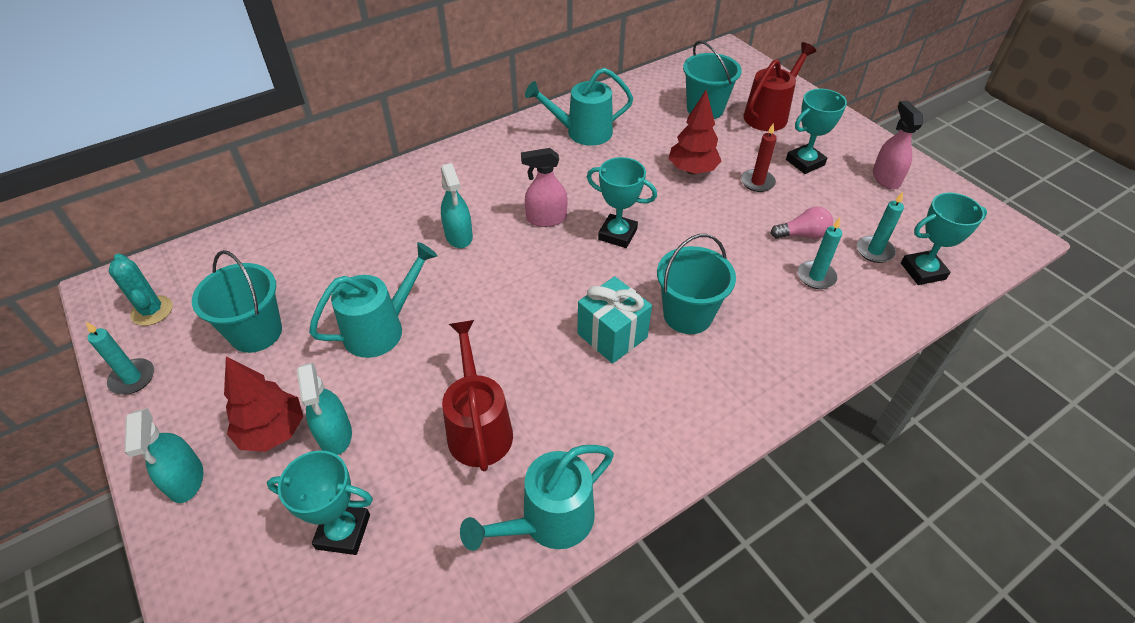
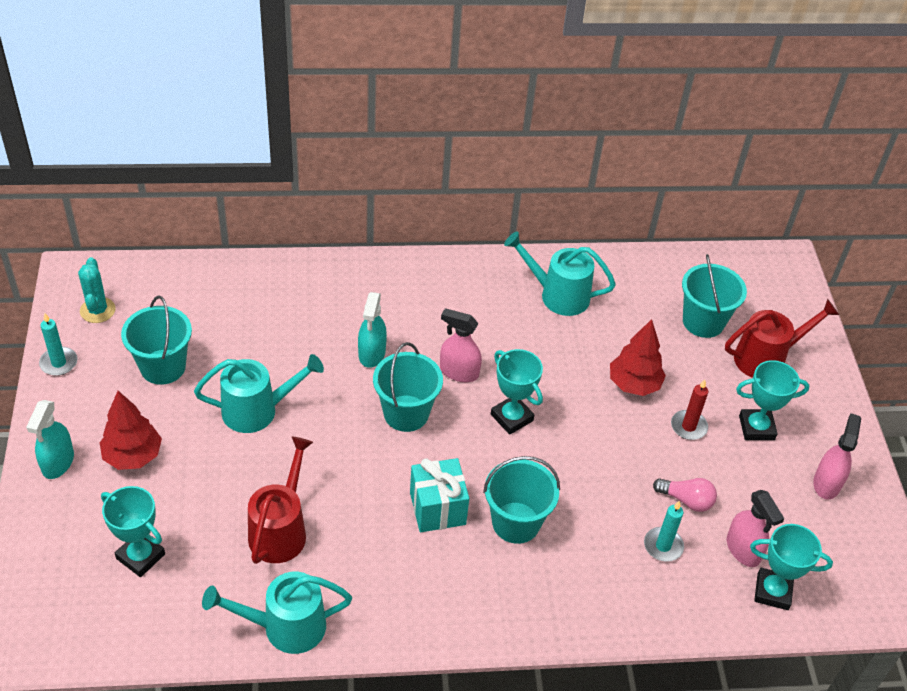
camera: 25 degrees right, 0 degrees up
(335, 435) = (174, 481): turquoise spray bottle -> none
(525, 270) = (406, 413): none -> turquoise bucket
(874, 251) = (743, 550): turquoise candle -> pink spray bottle

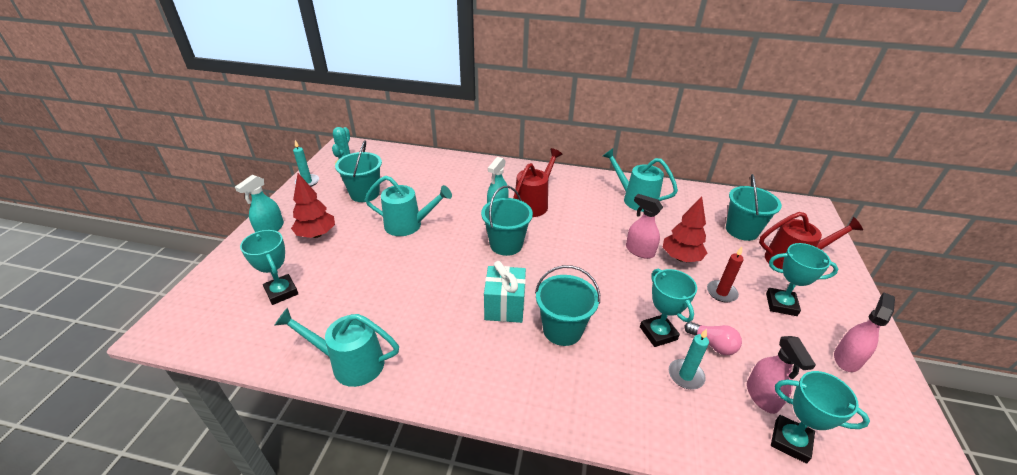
camera: 20 degrees right, 10 degrees down
(281, 529) = (385, 296): red watering can -> red watering can (534, 203)
(459, 372) = (552, 228): pink spray bottle -> pink spray bottle (639, 251)
(511, 417) = (581, 261): turquoise trophy -> turquoise trophy (658, 333)

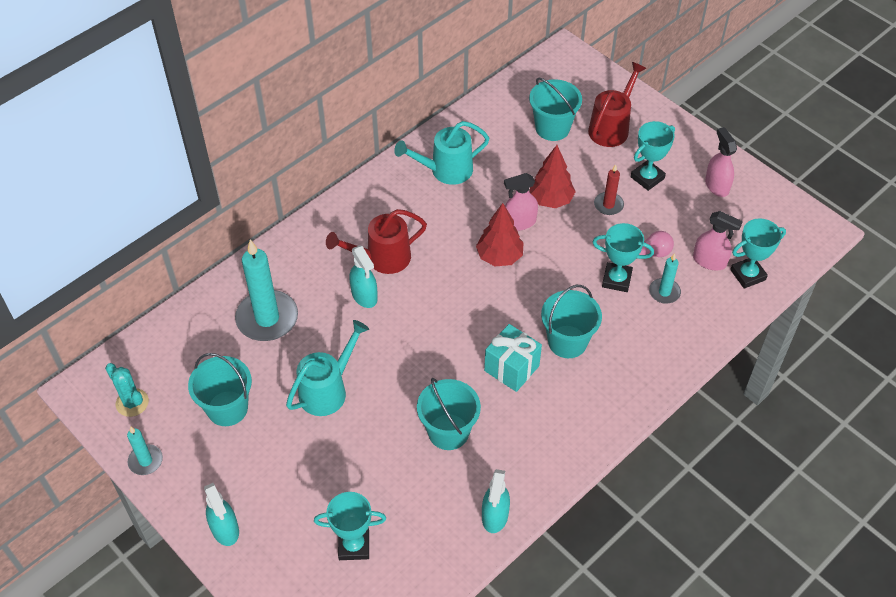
camera: 55 degrees left, 15 degrees up
(316, 234) = (274, 484): red tree -> red tree (499, 257)
(350, 363) = (495, 516): turquoise watering can -> turquoise spray bottle
(443, 181) = (267, 318): none -> turquoise candle
(506, 244) = (429, 320): turquoise bucket -> turquoise bucket (448, 432)
(534, 203) = (381, 258): red watering can -> red watering can turned 90 degrees counterclockwise

